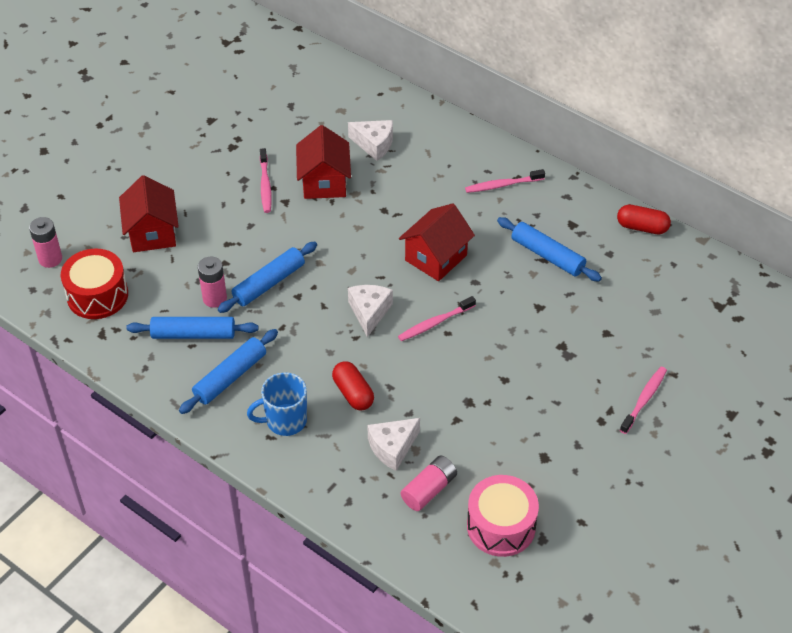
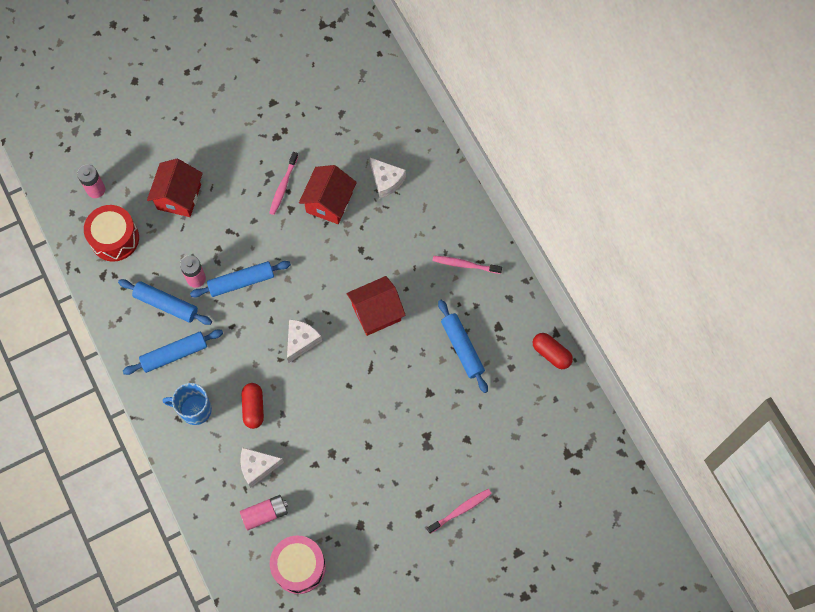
camera: 25 degrees right, 20 degrees up
(435, 323) = (344, 372): pink toothbrush -> none

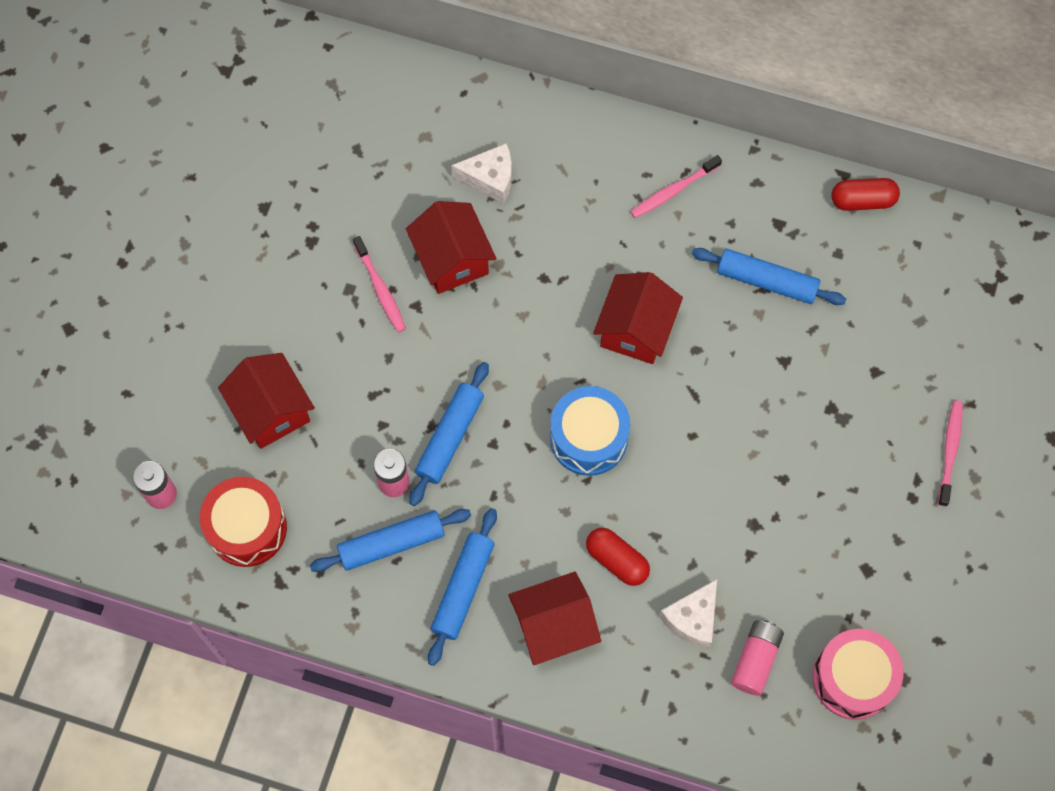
camera: 45 degrees left, 0 degrees up
(194, 410) = (554, 627): blue mug -> red house
(301, 341) = (588, 438): white cheese -> blue drum

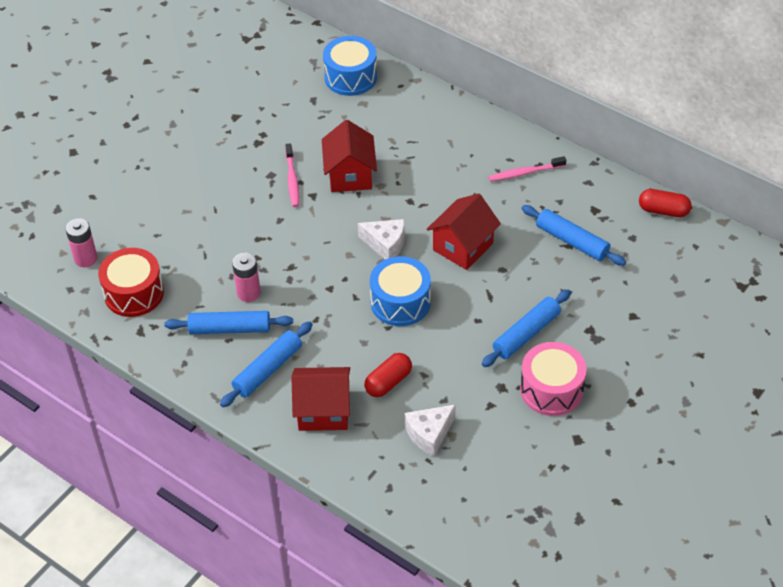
camera: 20 degrees right, 20 degrees down
(271, 411) = (184, 230): red house -> none
(392, 97) = (350, 77): none -> blue drum
(450, 437) = (301, 276): blue rolling pin -> blue rolling pin (526, 334)
(490, 178) = (397, 136): white cheese -> white cheese (385, 244)
(617, 560) = (388, 382): red capsule -> red capsule turned 75 degrees clockwise
(755, 660) = (467, 474): pink battery -> none
(853, 678) = (538, 507): pink drum -> pink drum (551, 389)
(950, 451) = (672, 380): pink toothbrush -> none

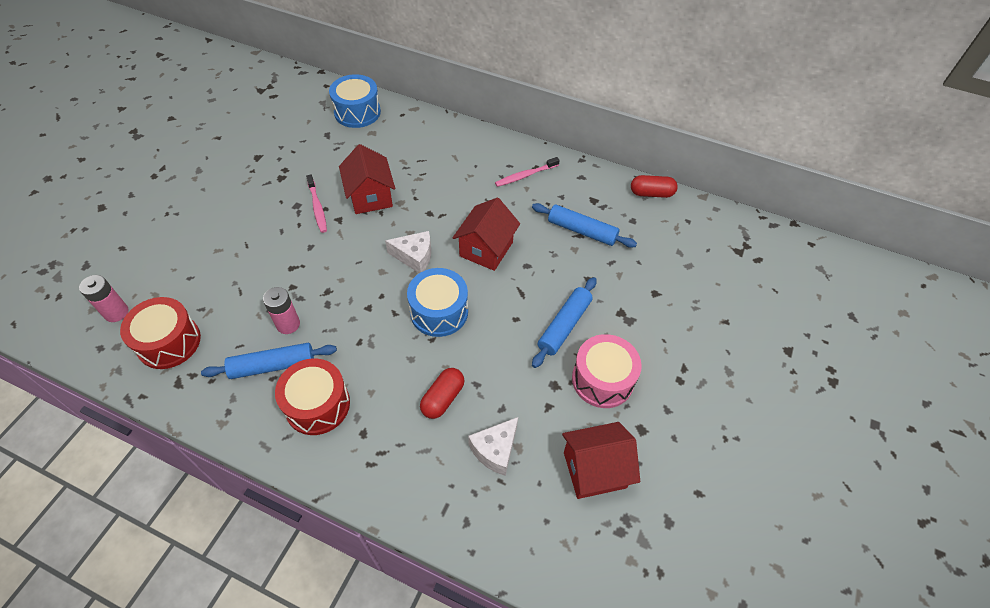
camera: 15 degrees left, 5 degrees up
(268, 370) = (317, 405): blue rolling pin -> red drum
(323, 411) = (382, 442): red house -> red house (594, 470)

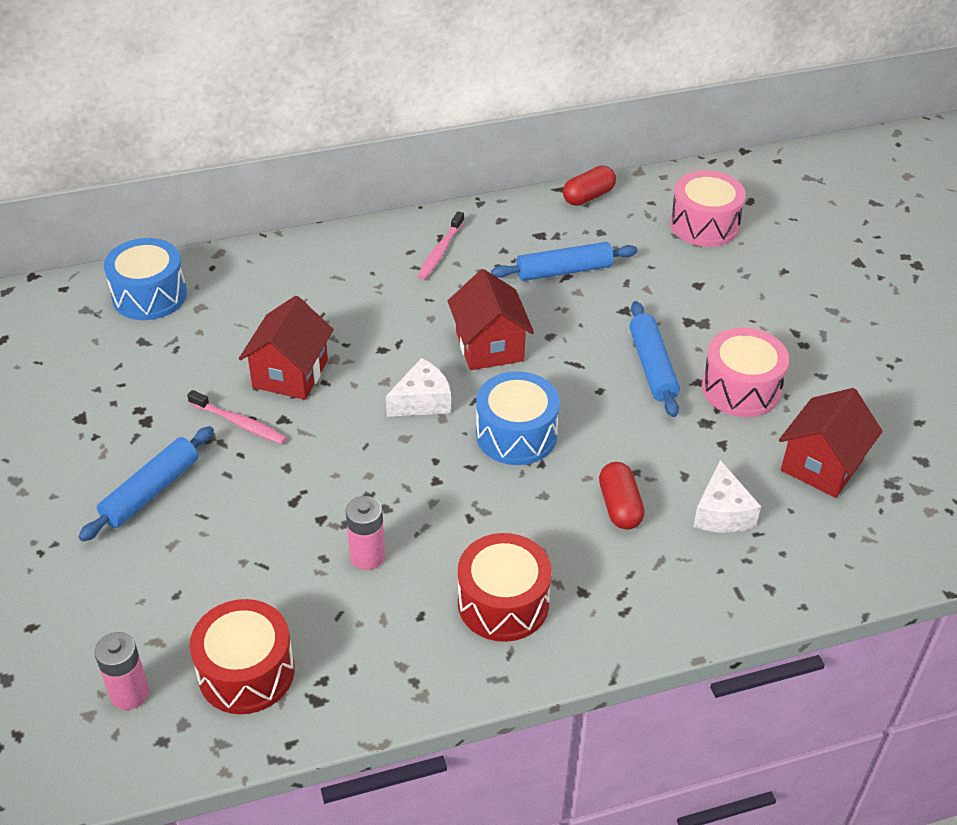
camera: 40 degrees left, 10 degrees down
(273, 366) = (405, 605): blue rolling pin -> blue rolling pin (151, 491)
(370, 196) = (290, 374): red house -> red house turned 75 degrees clockwise
(706, 256) = (704, 225): none -> pink drum

